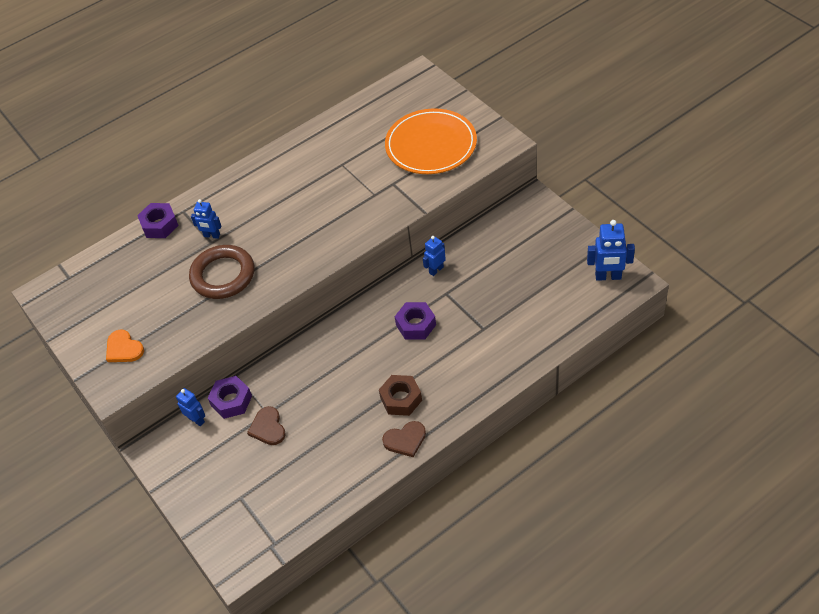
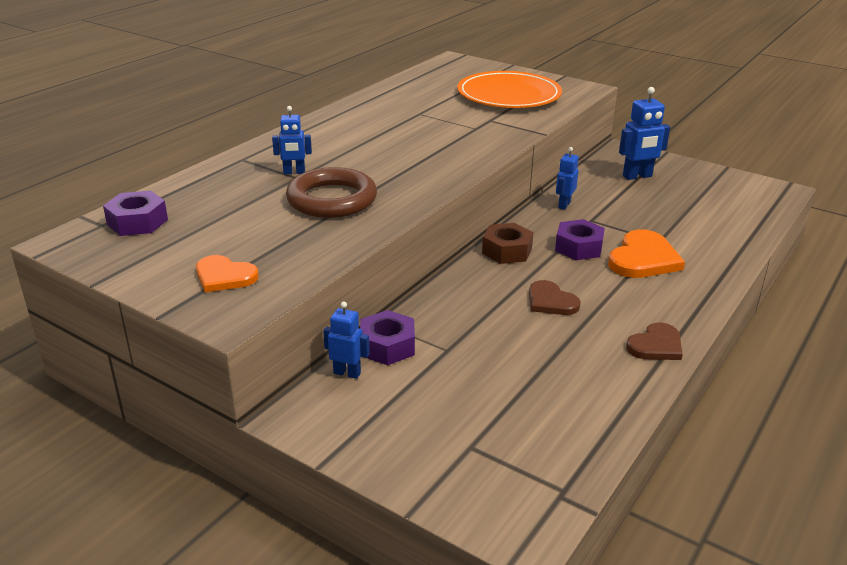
camera: 25 degrees left, 20 degrees down
(159, 225) = (216, 171): purple nut -> purple nut (137, 222)
(268, 428) = (459, 364): brown heart -> brown heart (551, 301)
(401, 399) = (616, 310): brown nut -> brown nut (507, 251)
(456, 348) = (643, 259): none -> orange heart
(608, 276) = (751, 189): blue robot -> blue robot (637, 176)

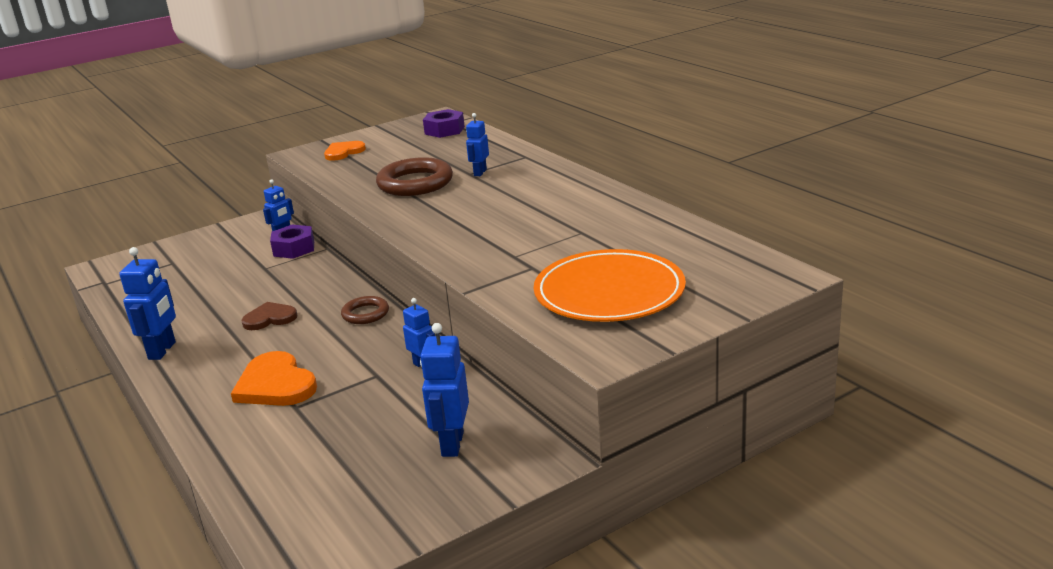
camera: 115 degrees right, 5 degrees down
(507, 251) = (365, 314): brown nut -> brown ring
(578, 247) = (333, 353): purple nut -> none
(656, 345) = (162, 351): brown heart -> blue robot

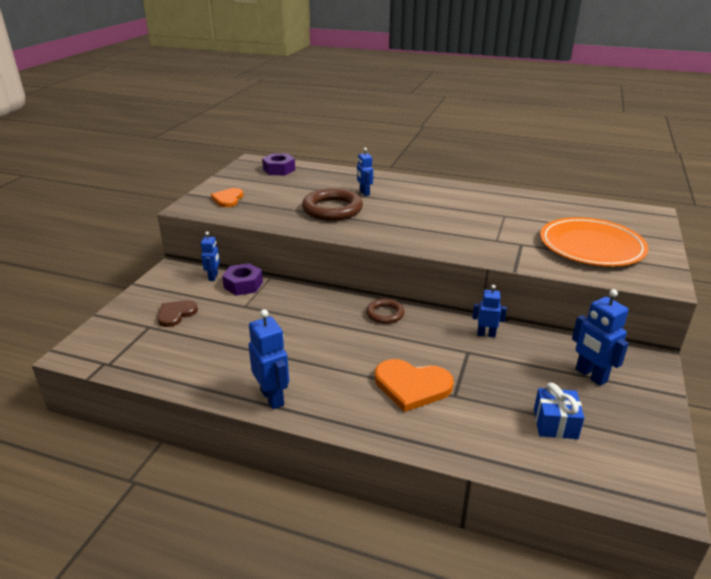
camera: 40 degrees left, 5 degrees up
(270, 318) = (319, 341): brown heart -> brown heart (176, 314)
(334, 468) = (555, 424): none -> blue gift

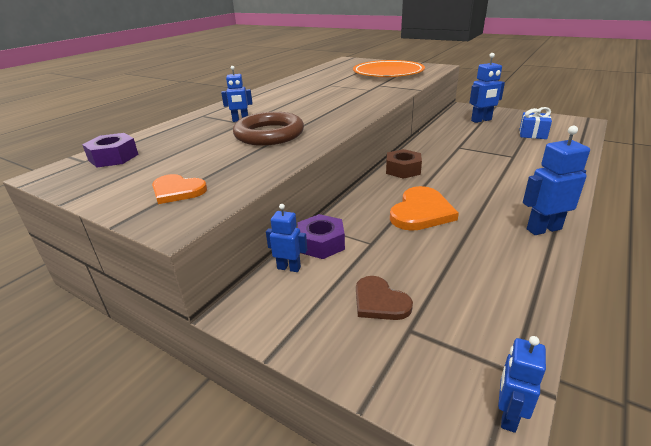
camera: 75 degrees left, 0 degrees up
(385, 314) = (403, 170): brown ring -> brown nut
(412, 386) = (506, 168): orange heart -> orange heart (421, 212)
(486, 334) = (436, 139): blue robot -> blue robot (508, 415)

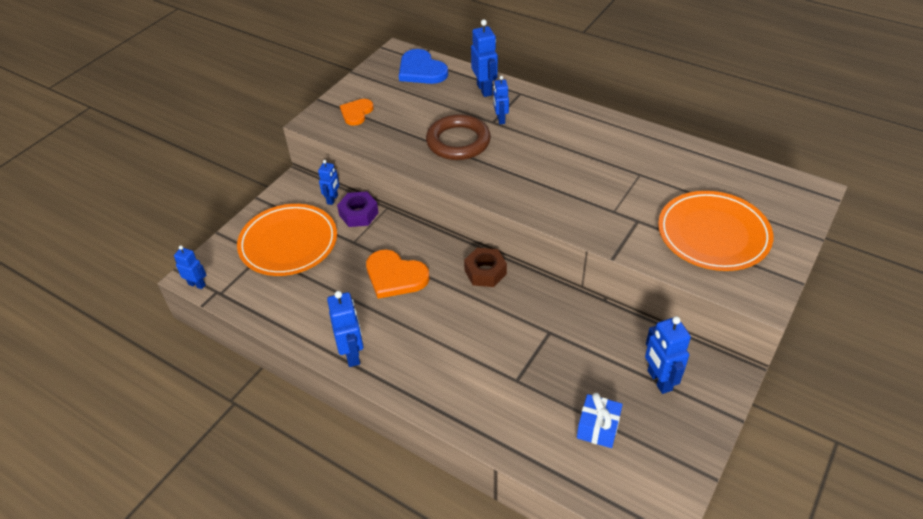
camera: 90 degrees right, 15 degrees up
(113, 157) = (421, 70): purple nut -> blue heart
(184, 127) = (485, 89): none -> blue robot
(379, 301) = (288, 243): brown heart -> orange plate

